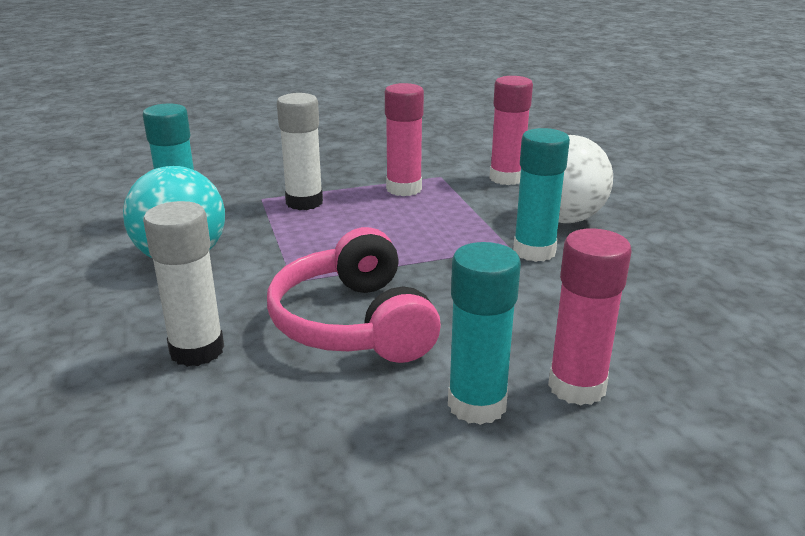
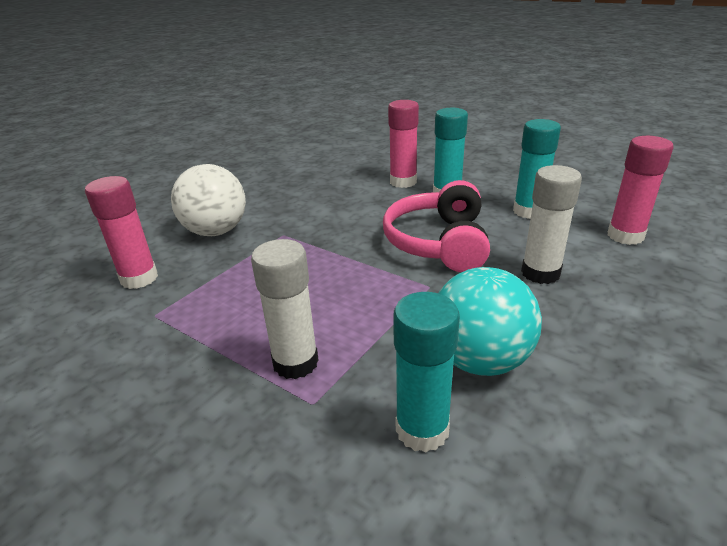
camera: 125 degrees left, 5 degrees up
(354, 323) = (439, 242): pink headphones -> pink headphones turned 150 degrees clockwise
(404, 189) = (208, 319): pink glue stick -> pink glue stick (625, 236)
(534, 251) = (281, 225): turquoise glue stick -> turquoise glue stick (529, 211)

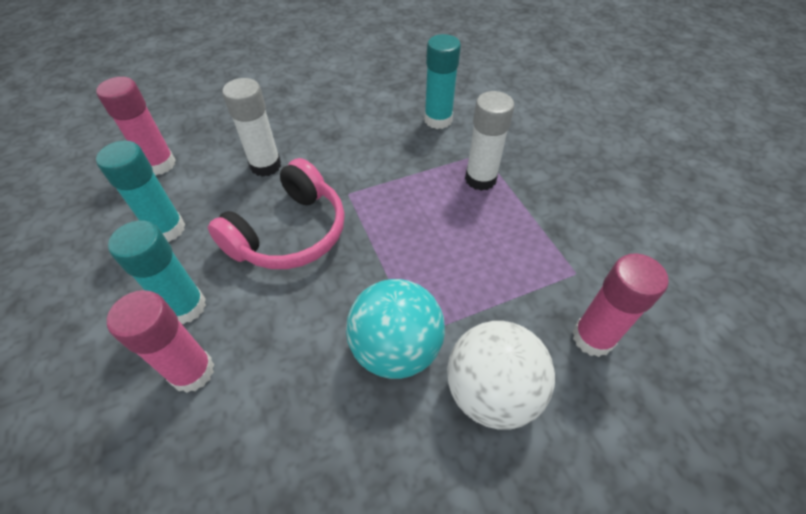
camera: 150 degrees left, 20 degrees up
(480, 360) = (377, 134): turquoise ball -> turquoise ball (396, 348)

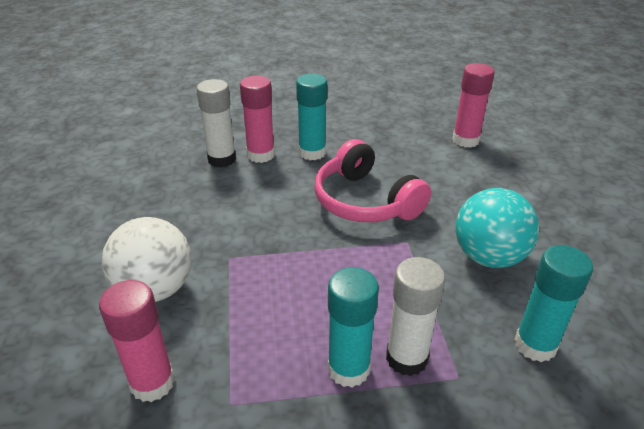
camera: 105 degrees right, 15 degrees down
(167, 229) = (388, 145): turquoise glue stick -> turquoise glue stick (348, 369)
(266, 165) = (456, 193): white glue stick -> white glue stick (222, 159)
(396, 348) = (224, 243): turquoise ball -> turquoise ball (488, 257)

